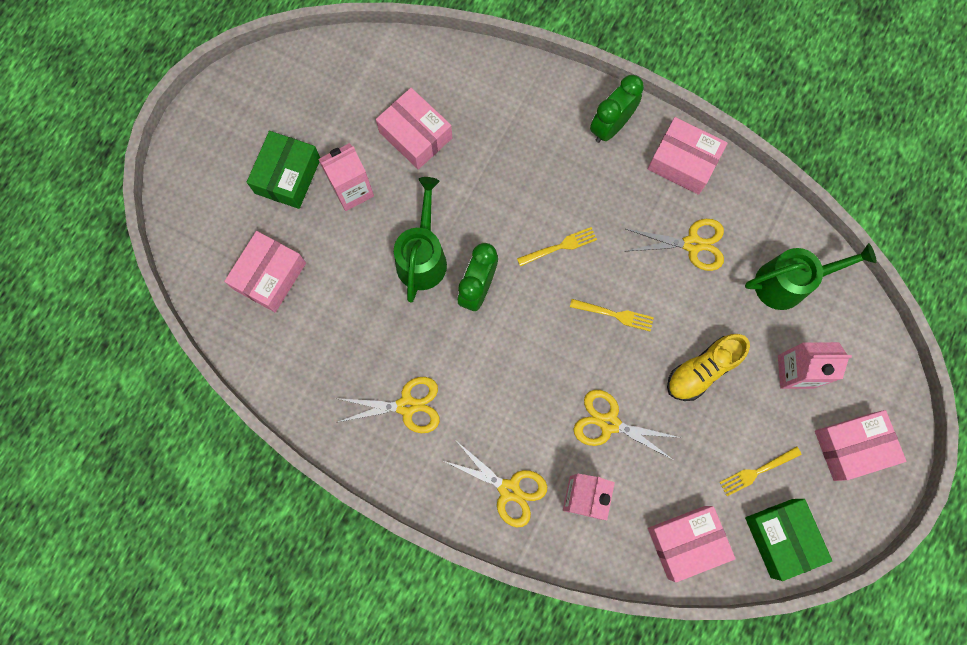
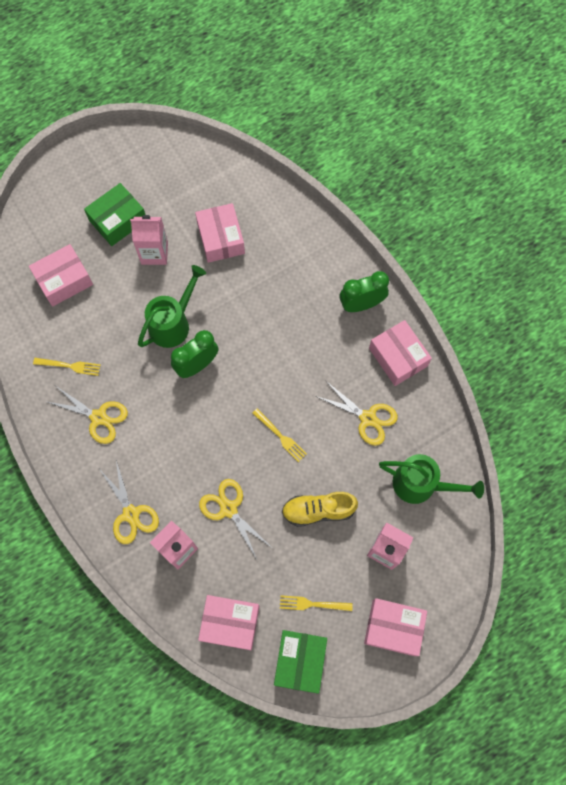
camera: 30 degrees right, 5 degrees down
(559, 246) = (272, 368): yellow fork -> yellow fork (69, 366)

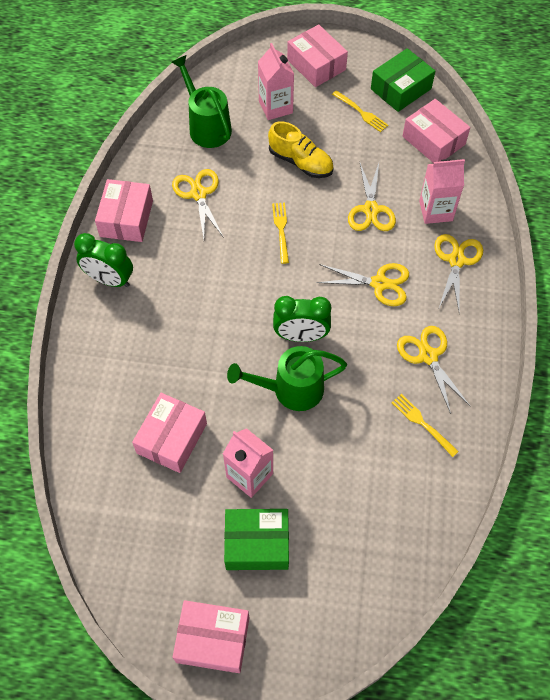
camera: 140 degrees left, 10 degrees down
(64, 280) = (365, 518): pink box -> pink box (213, 639)
(174, 448) = (379, 283): none -> yellow scissors

